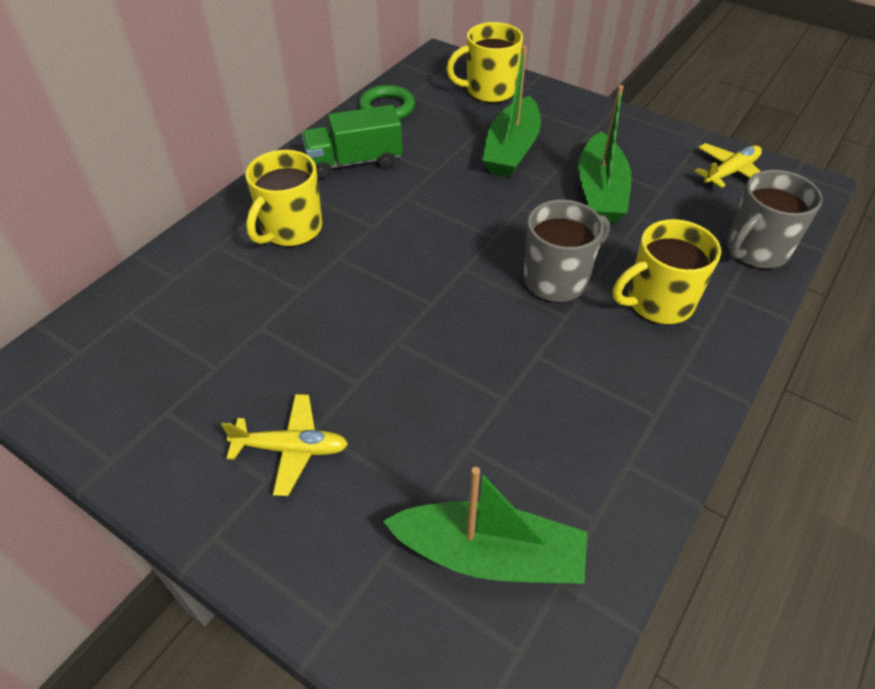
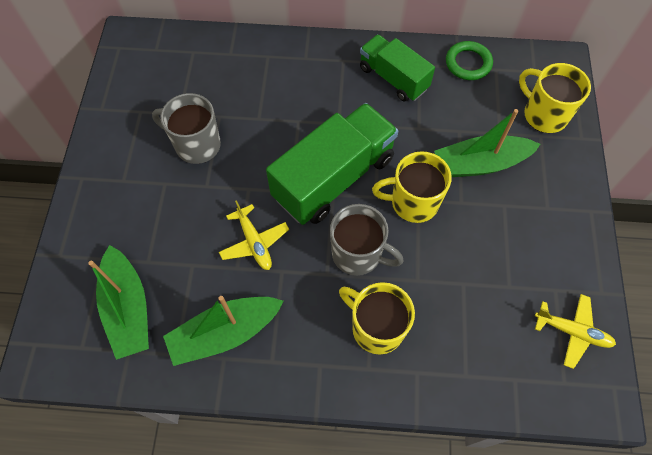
camera: 60 degrees right, 15 degrees up
(291, 229) = (305, 83): yellow mug -> yellow mug (413, 202)
(291, 448) = (146, 180): yellow plane -> yellow plane (254, 242)
(443, 259) = (333, 178): none -> green truck
(600, 192) = (473, 244): green boat -> green boat (225, 333)
(755, 250) = (481, 380): grey mug -> grey mug (196, 145)

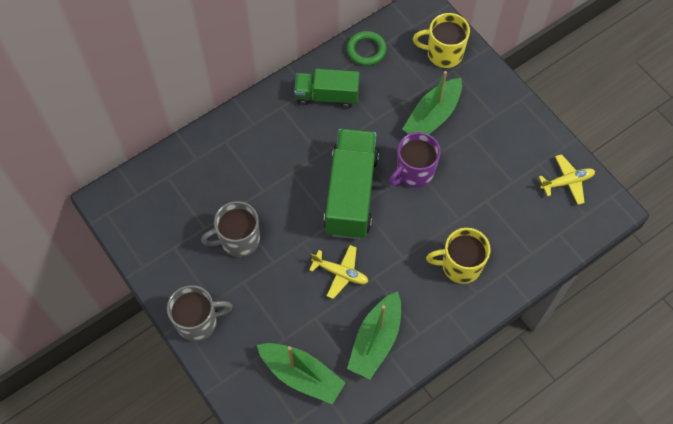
camera: 40 degrees left, 0 degrees up
(358, 254) = (410, 230): grey mug -> grey mug (198, 322)
(413, 202) = (414, 172): yellow mug -> purple mug

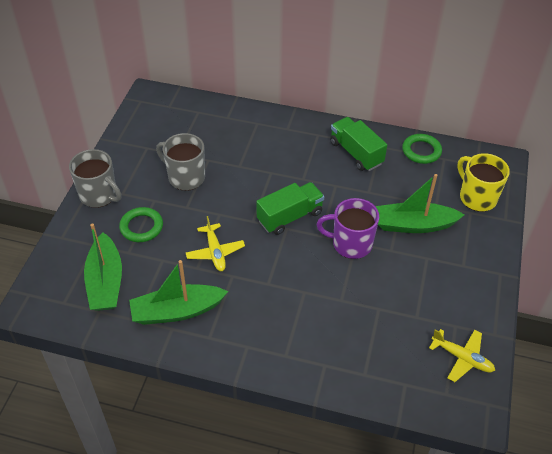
camera: 50 degrees right, 15 degrees down
(265, 311) = (141, 227): none -> green ring
(351, 194) = (290, 217): green truck -> green truck, size x0.62
(460, 265) = (299, 327): yellow mug -> none

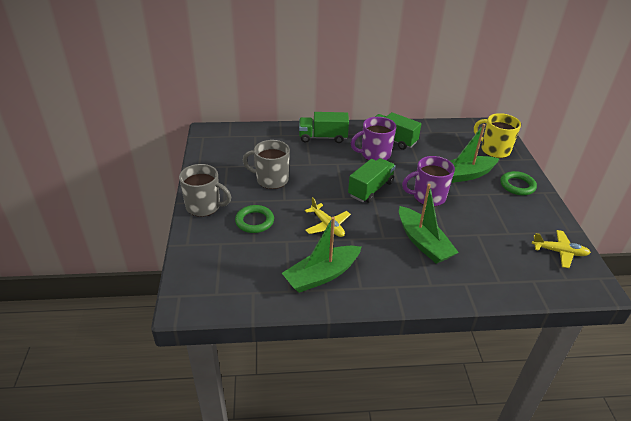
camera: 20 degrees left, 10 degrees down
(105, 282) = (246, 268): green boat -> green boat (423, 242)
(274, 131) = (323, 137): none -> green truck
(322, 170) = (374, 154): none -> purple mug
(421, 151) = (437, 130): green ring -> green ring (517, 185)

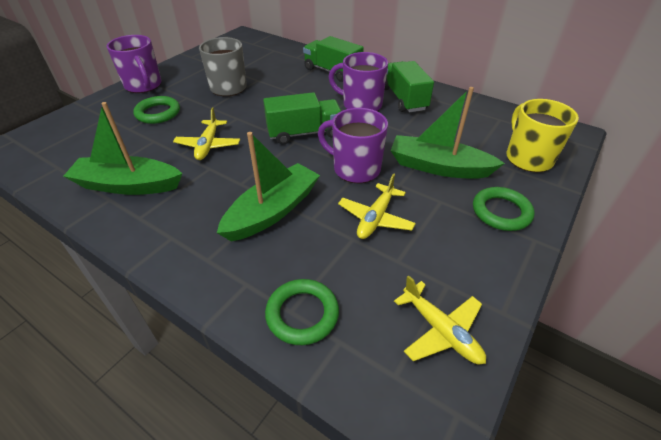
camera: 40 degrees right, 5 degrees up
(204, 206) = (143, 86): grey mug -> purple mug
(423, 242) = (272, 211): green boat -> green boat turned 150 degrees counterclockwise
(473, 218) = (376, 218): none -> yellow plane
(505, 280) = (302, 314): none -> green ring

